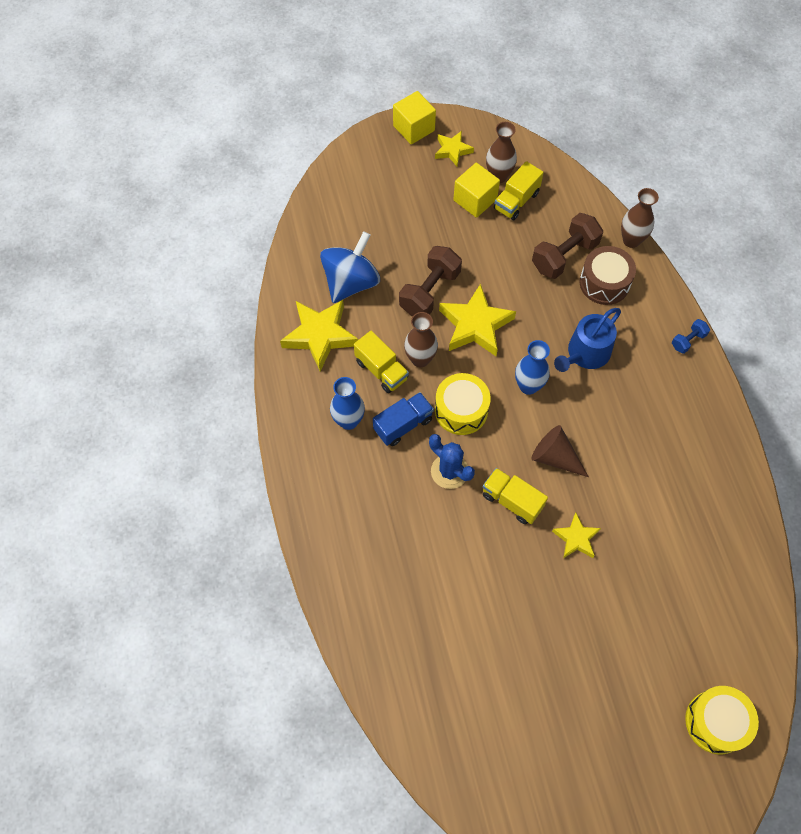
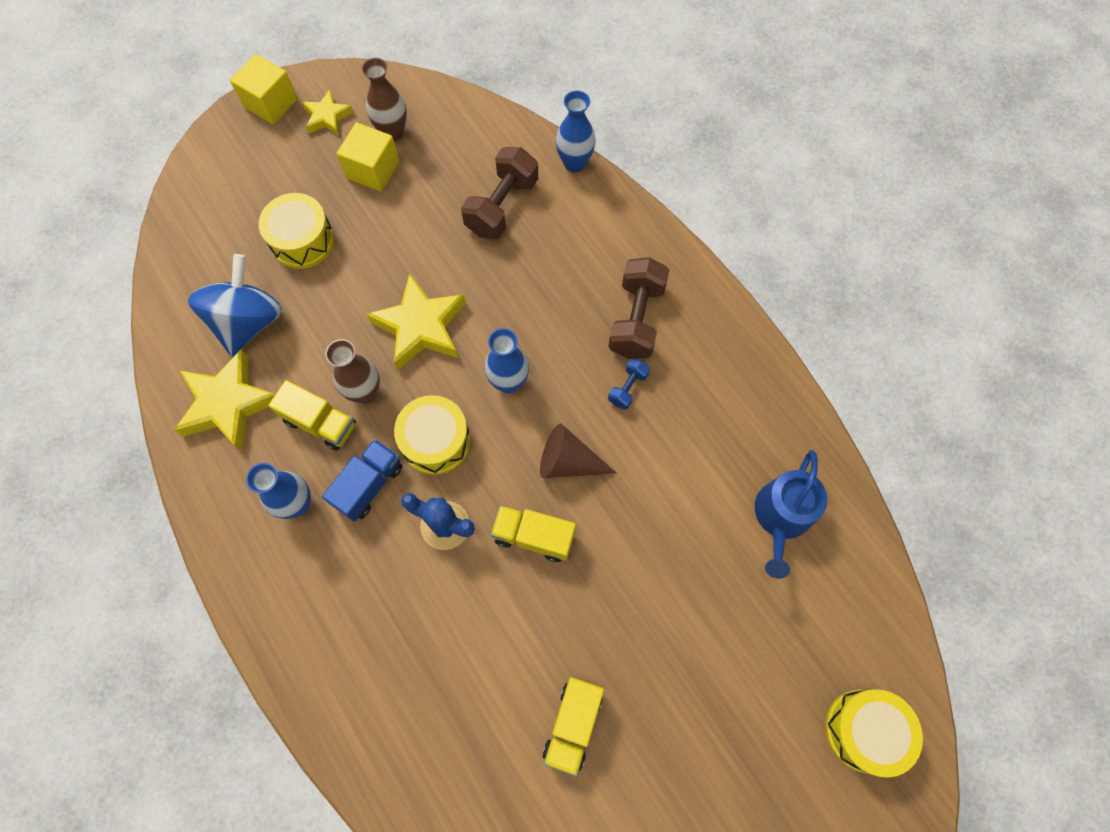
camera: 20 degrees left, 5 degrees up
(407, 236) = (302, 240): none -> yellow drum
(430, 292) = (351, 302): brown dumbbell -> brown dumbbell (636, 319)
(516, 201) = (424, 156): yellow truck -> yellow truck (573, 724)
(576, 538) = (626, 557): yellow star -> none
(585, 354) = (564, 319): blue watering can -> blue watering can (781, 517)
(604, 283) = (559, 224): brown drum -> none
(631, 240) = (574, 163): brown vase -> blue vase
(688, 341) = (678, 264): blue dumbbell -> blue dumbbell (627, 388)

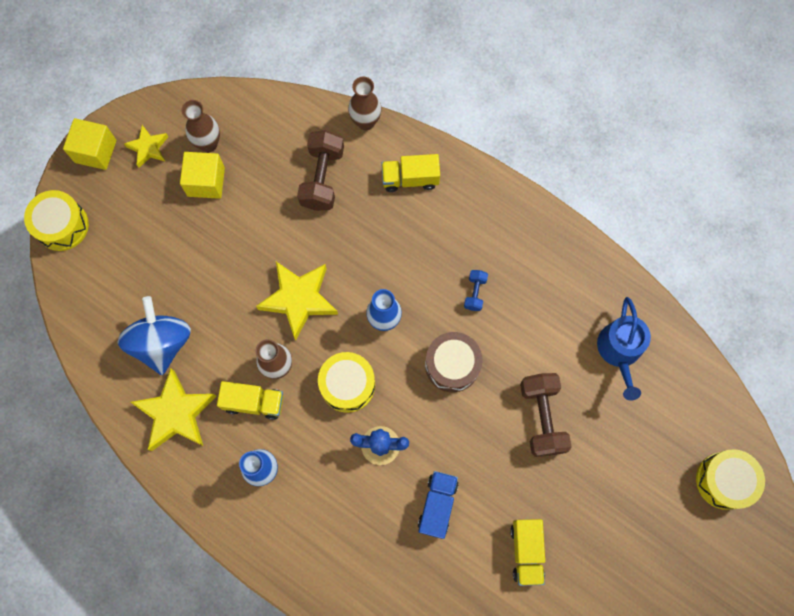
camera: 20 degrees left, 5 degrees up
(302, 240) = (175, 261): yellow drum -> yellow drum (62, 225)
(368, 485) = (311, 436): blue truck -> blue truck (437, 505)
(533, 536) = (448, 430): yellow truck -> yellow truck (410, 179)
(568, 461) = (452, 365): brown cone -> brown drum
(574, 163) = (365, 122): blue vase -> brown vase
(636, 319) = (461, 236): brown dumbbell -> brown dumbbell (542, 417)

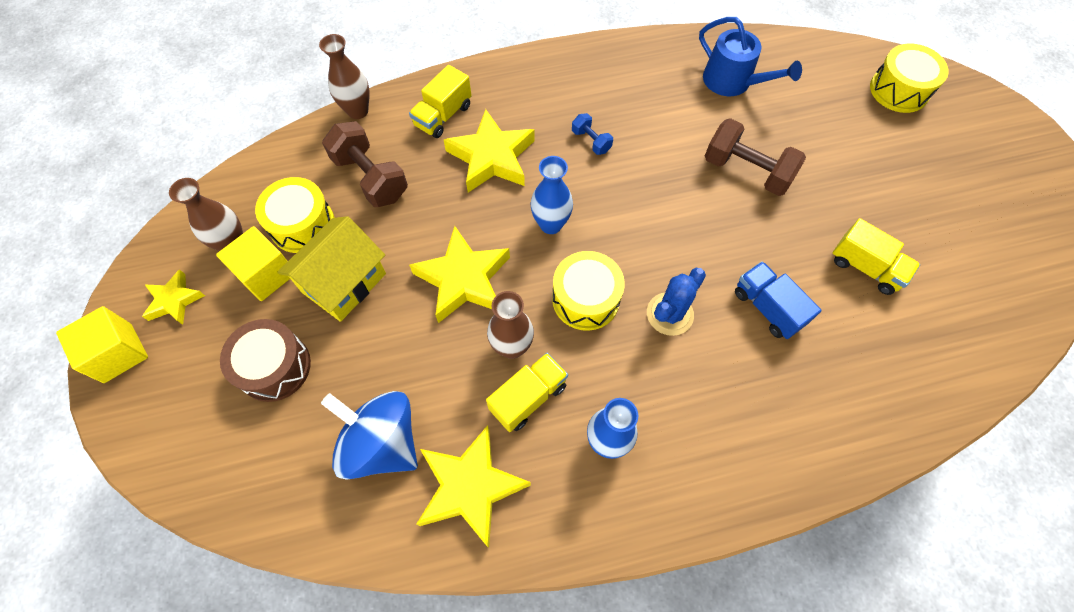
camera: 50 degrees left, 10 degrees down
(62, 225) = (152, 450): yellow drum -> yellow drum (302, 225)
(238, 231) = (344, 283): none -> yellow house
(404, 239) = (492, 157): none -> yellow star
(452, 365) = (641, 202): brown drum -> brown drum (274, 367)

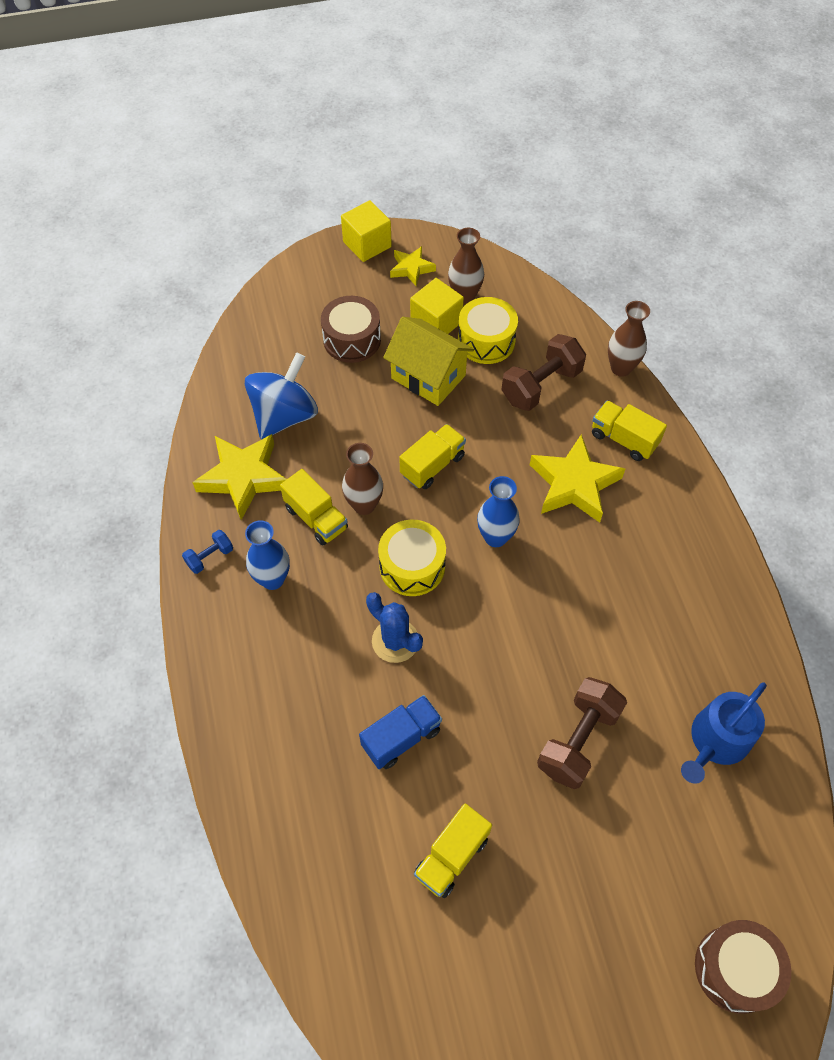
camera: 90 degrees right, 5 degrees down
(463, 279) = (432, 465): yellow star -> yellow truck
(591, 141) = (605, 577): blue dumbbell -> blue dumbbell (210, 557)
(899, 90) = (735, 969): yellow drum -> brown drum

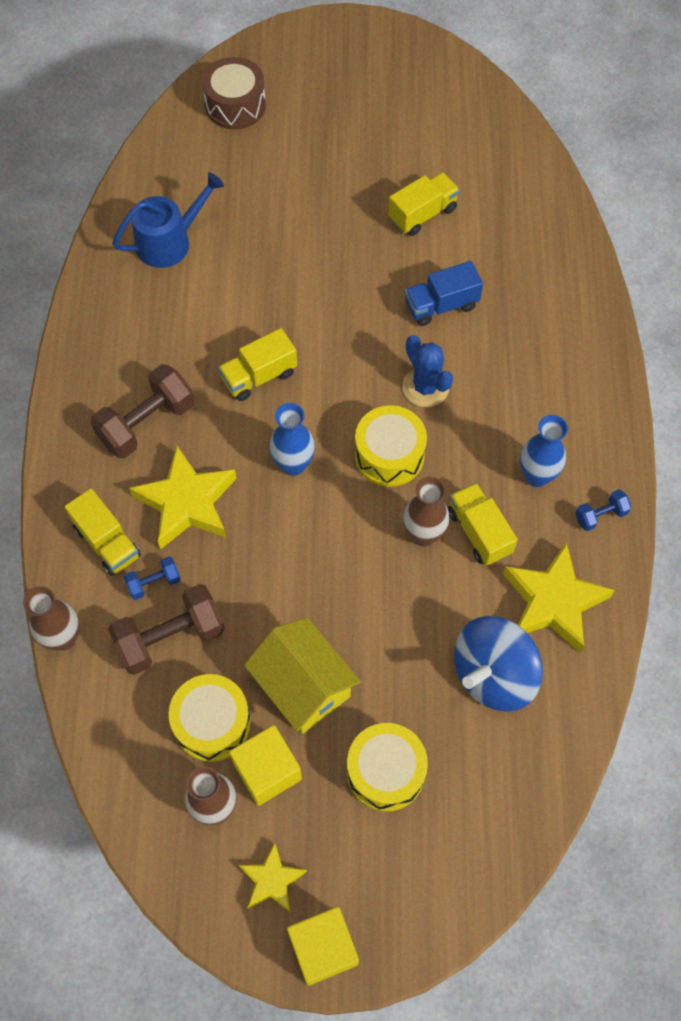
camera: 165 degrees left, 5 degrees up
(352, 340) = (385, 772): brown drum -> yellow drum
(432, 465) = (334, 563): yellow truck -> yellow truck (259, 376)
(571, 419) = (154, 583): none -> blue dumbbell
(578, 740) = (287, 269): brown dumbbell -> brown dumbbell (146, 423)

